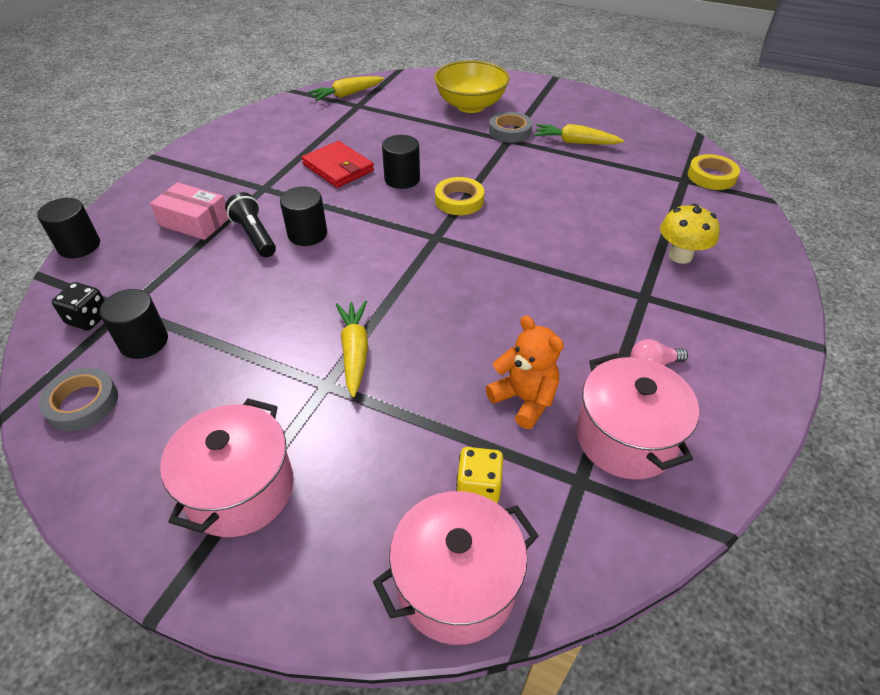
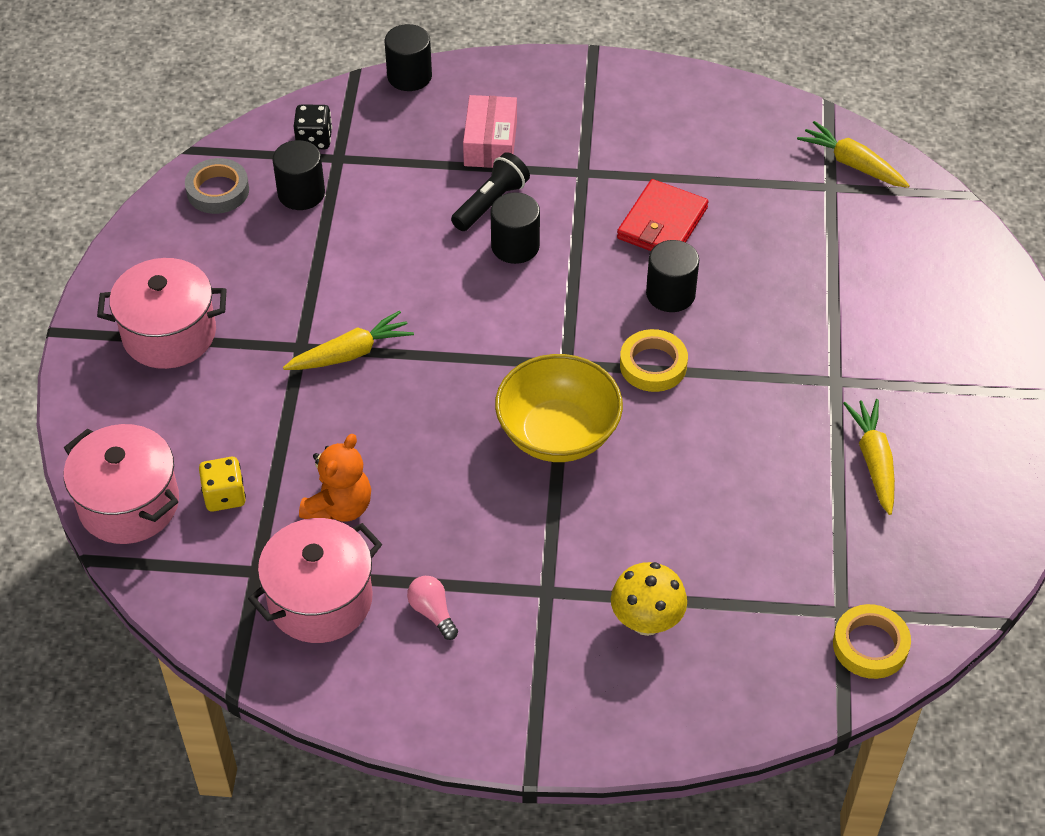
camera: 70 degrees right, 5 degrees up
(470, 105) = (909, 311): yellow bowl -> yellow bowl (558, 434)
(510, 131) = (860, 376): grey tape -> none

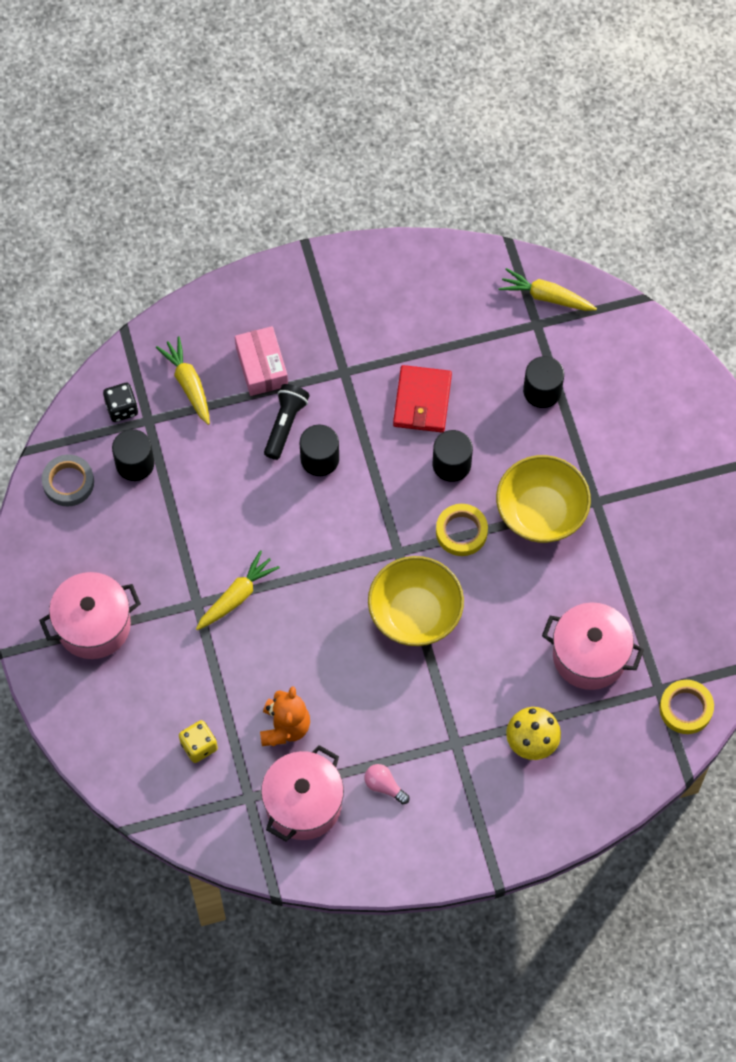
camera: 20 degrees left, 15 degrees up
(129, 504) = (133, 776): pink pot -> pink pot (589, 655)
(409, 76) = (170, 320): black cylinder -> black cylinder (542, 391)
(761, 373) = (541, 512): none -> yellow bowl
(873, 461) = (643, 561): yellow carrot -> yellow carrot (188, 384)

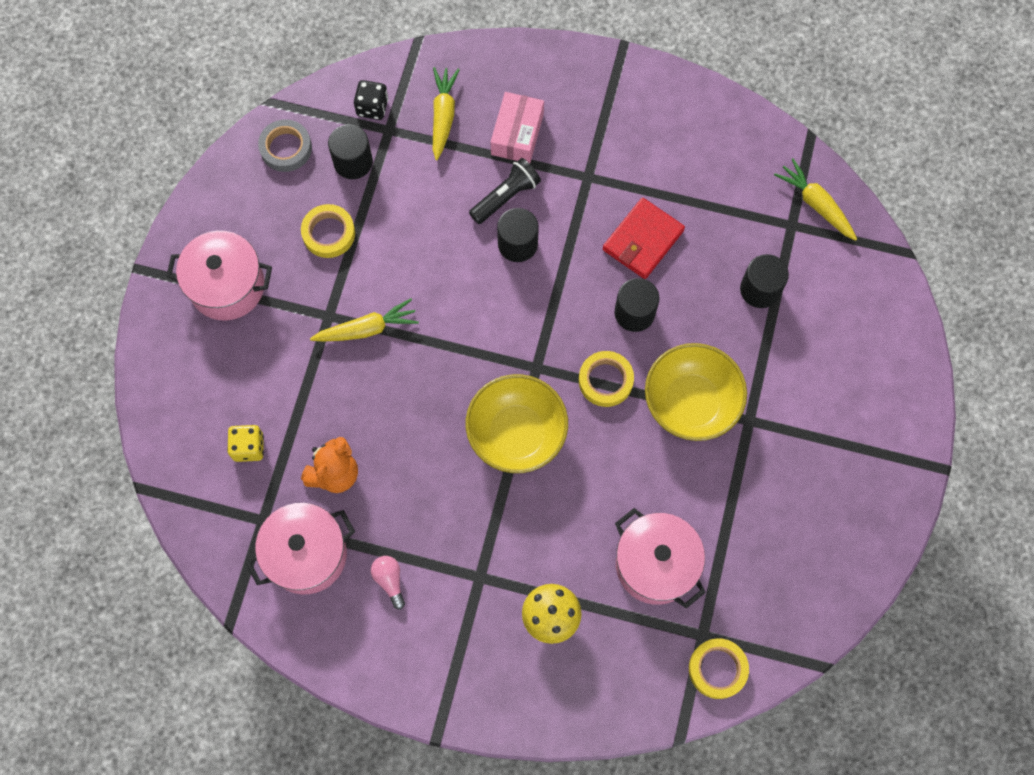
camera: 30 degrees right, 5 degrees up
(153, 535) = (329, 233): none -> yellow tape

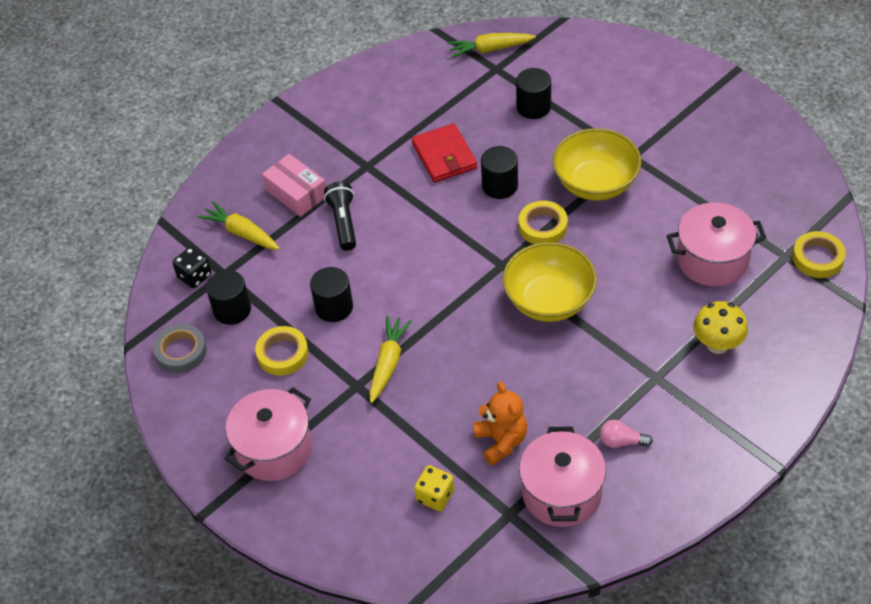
camera: 55 degrees left, 20 degrees down
(517, 244) = (389, 232): black cylinder -> black cylinder (334, 307)

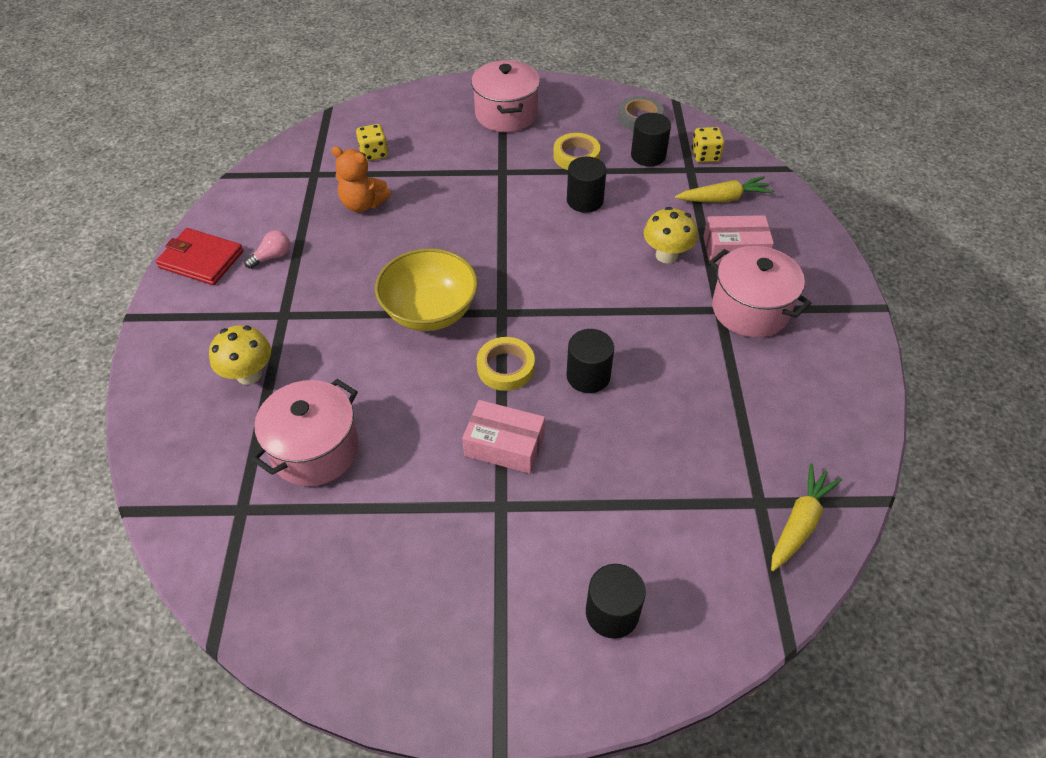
camera: 130 degrees right, 0 degrees up
(194, 276) = (705, 156): black dice -> yellow dice
(343, 222) = (666, 255): black flashlight -> yellow mushroom
(388, 363) = (499, 195): yellow carrot -> none
(444, 156) = (672, 367): red wallet -> red wallet (201, 259)
(533, 107) = (663, 485): black cylinder -> black cylinder (612, 613)
(561, 493) = (288, 203): pink pot -> pink pot (750, 309)
(595, 183) = (504, 445): yellow bowl -> pink box
(817, 258) = (203, 531): yellow tape -> none

